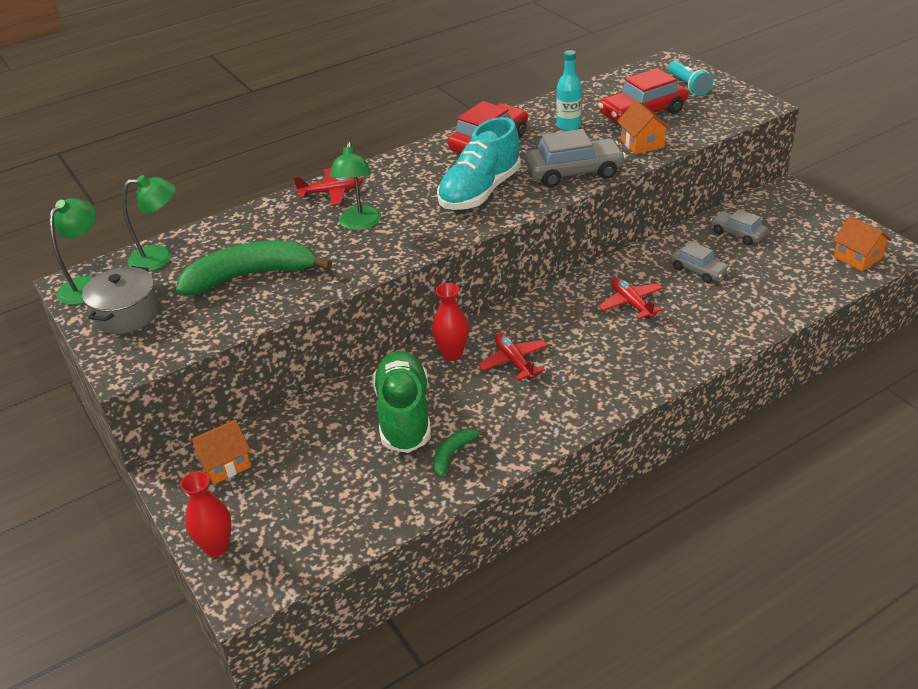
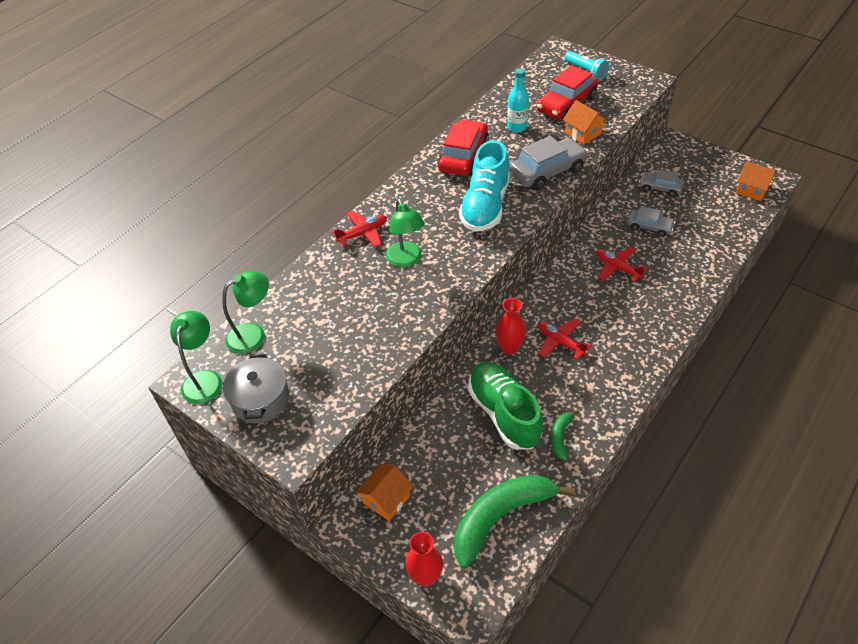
camera: 20 degrees left, 10 degrees up
(250, 276) = (345, 333): green banana -> green banana (500, 517)

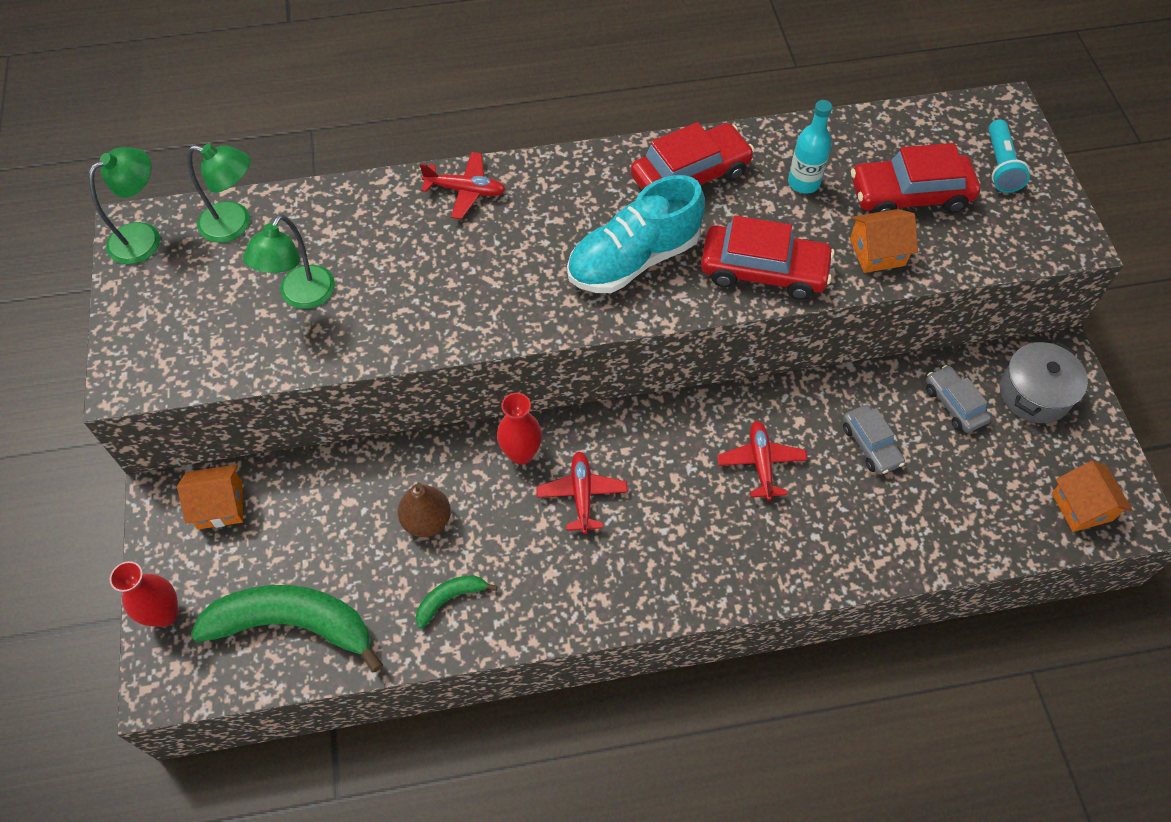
camera: 40 degrees right, 10 degrees up
(261, 399) = (163, 301): grey pot -> grey pot (1034, 393)
(406, 260) = (469, 259): green lamp -> green lamp (301, 296)
(504, 413) = (427, 520): green shoe -> brown pear
(547, 171) = (763, 271): grey car -> red car
(583, 133) = (877, 252): orange house -> orange house turned 75 degrees clockwise

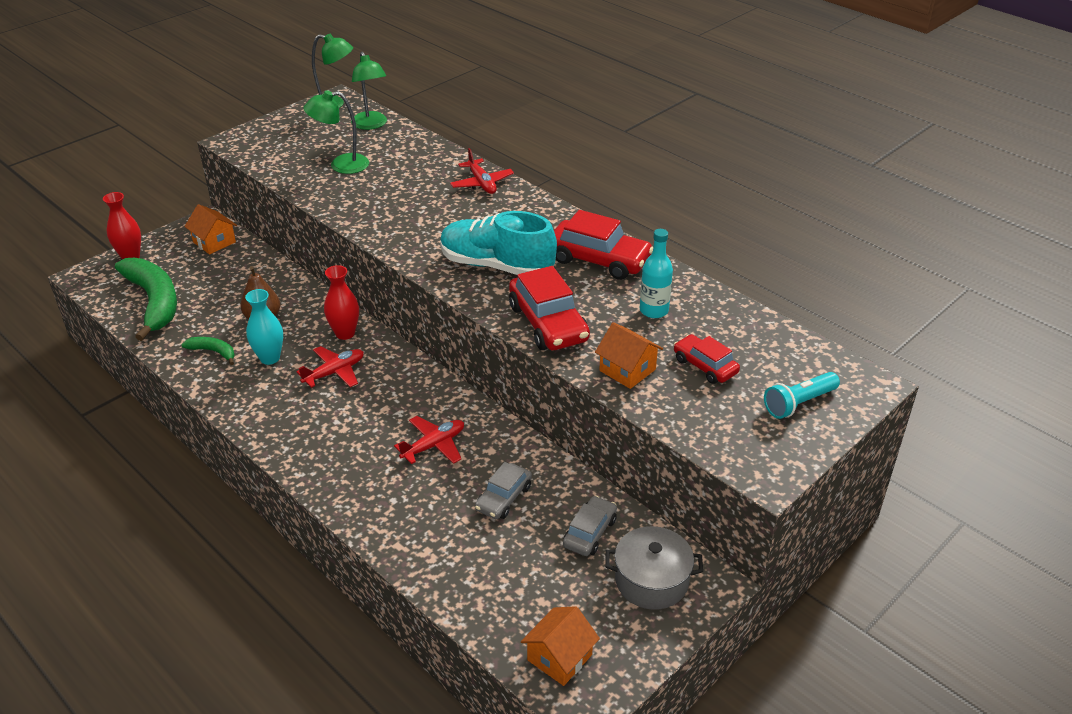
camera: 55 degrees right, 20 degrees down
(507, 546) = (270, 358): none -> turquoise vase
(909, 195) = (705, 366): red car -> red car, size x0.60

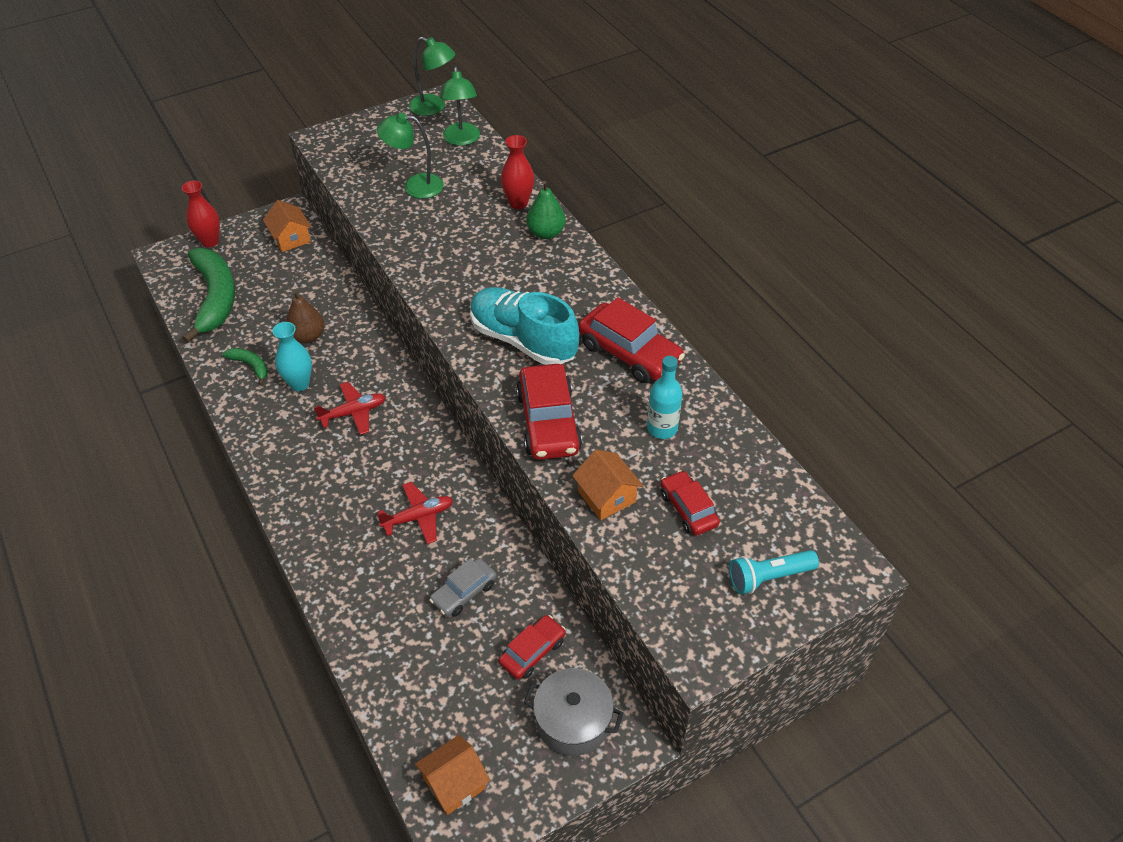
camera: 15 degrees right, 10 degrees up
(345, 333) = (378, 369): red vase -> red vase (518, 203)
(481, 183) = (546, 233): red plane -> green pear
(589, 532) = (532, 651): grey car -> red car

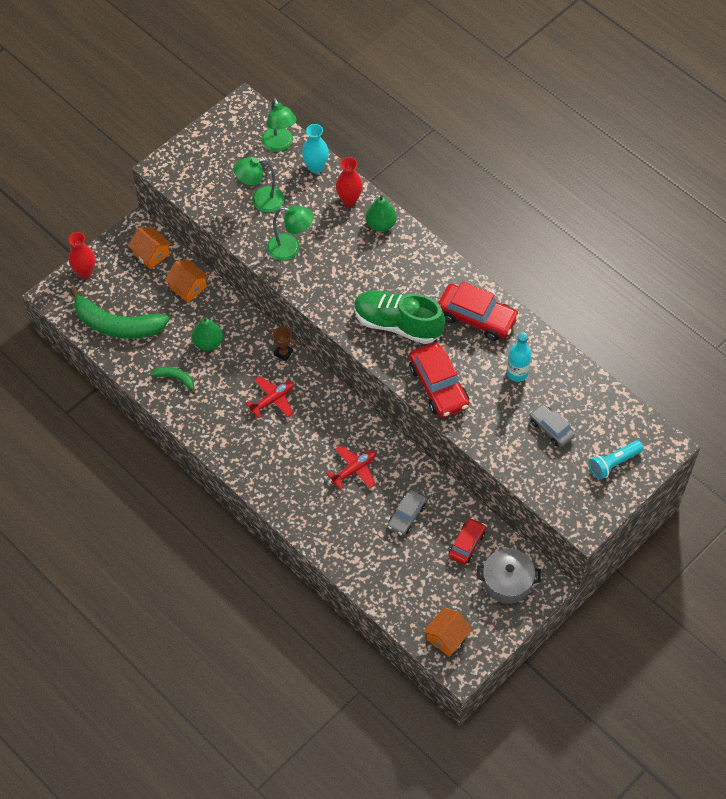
camera: 15 degrees left, 10 degrees up
(215, 298) = (117, 325): green banana -> green banana turned 135 degrees clockwise
(299, 384) = (220, 385): turquoise vase -> turquoise vase (315, 167)
(307, 336) = (208, 343): brown pear -> green pear
(390, 365) = (283, 353): none -> brown trophy
(434, 108) = (242, 115): green lamp -> green lamp (290, 248)
(523, 340) = (397, 324): turquoise shoe -> green shoe
(606, 496) = (495, 432): orange house -> orange house (188, 287)
(688, 509) = (551, 428): red car -> grey car

